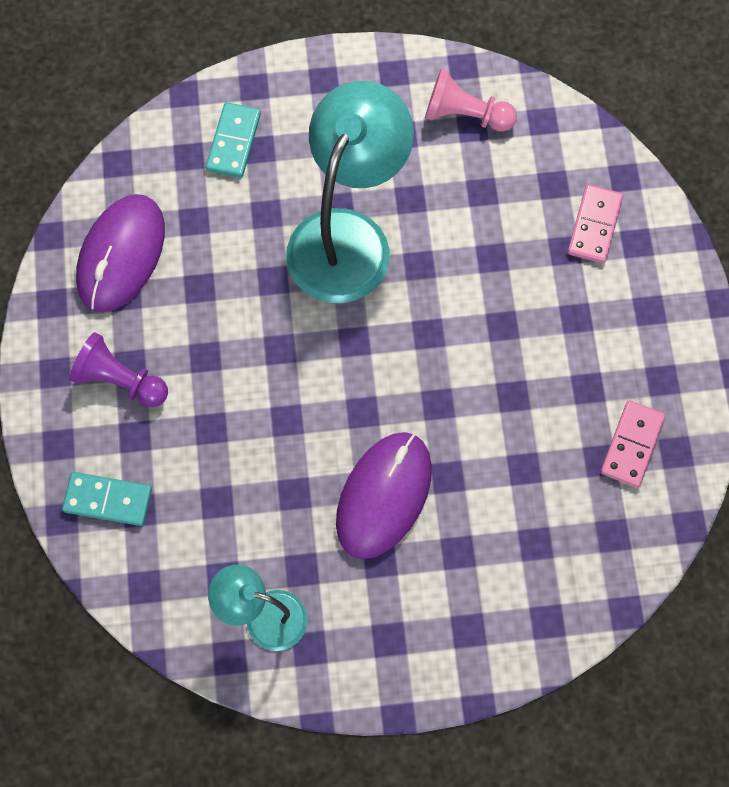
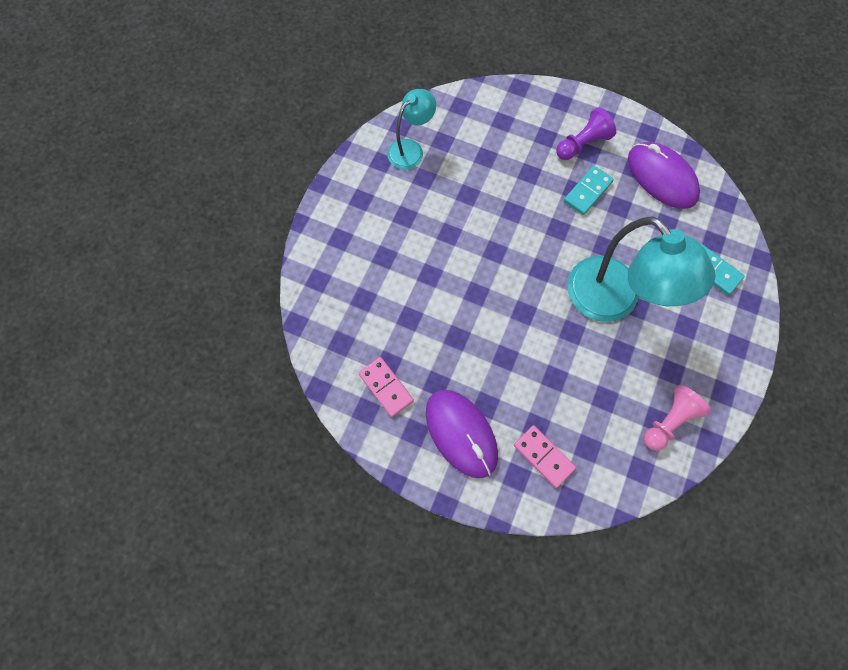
camera: 120 degrees right, 0 degrees up
(108, 500) = (516, 110): turquoise domino -> turquoise domino (587, 191)
(384, 496) = (439, 237): purple mouse -> purple mouse (461, 433)

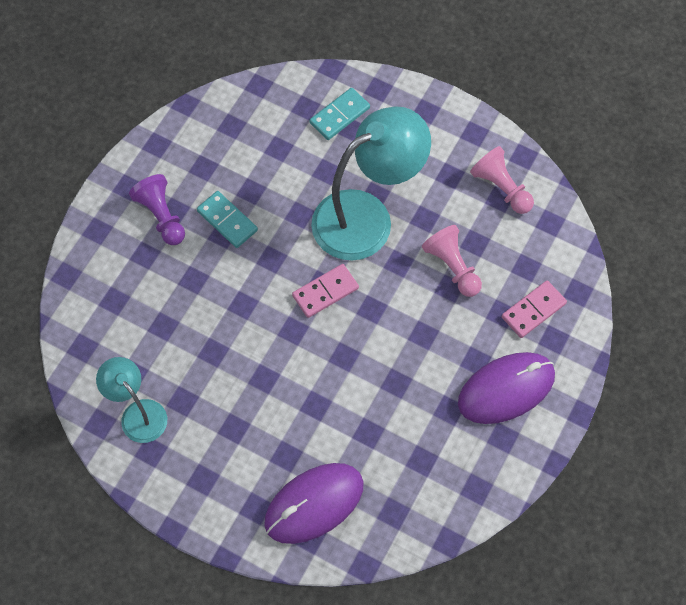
camera: 85 degrees left, 5 degrees down
(386, 387) = (450, 465): pink domino -> pink domino (325, 292)
(576, 379) = (452, 266): none -> pink pawn
(661, 177) = (219, 142): purple mouse -> purple mouse (314, 504)

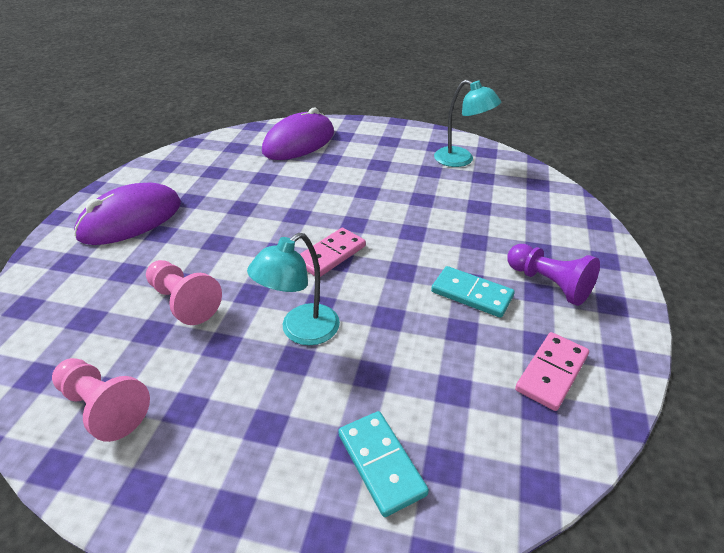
camera: 165 degrees right, 25 degrees down
(340, 115) = (381, 464): turquoise domino -> turquoise domino turned 60 degrees counterclockwise
(367, 217) = (301, 331): turquoise lamp -> turquoise lamp, size x0.54
(533, 310) = (86, 280): pink domino -> pink domino (551, 372)

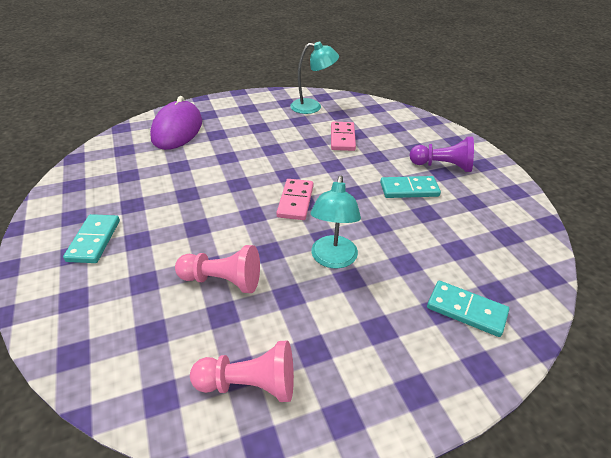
camera: 35 degrees left, 0 degrees up
(131, 219) = (94, 240): purple mouse -> turquoise domino
(551, 372) = (494, 215): pink domino -> pink domino (342, 138)

